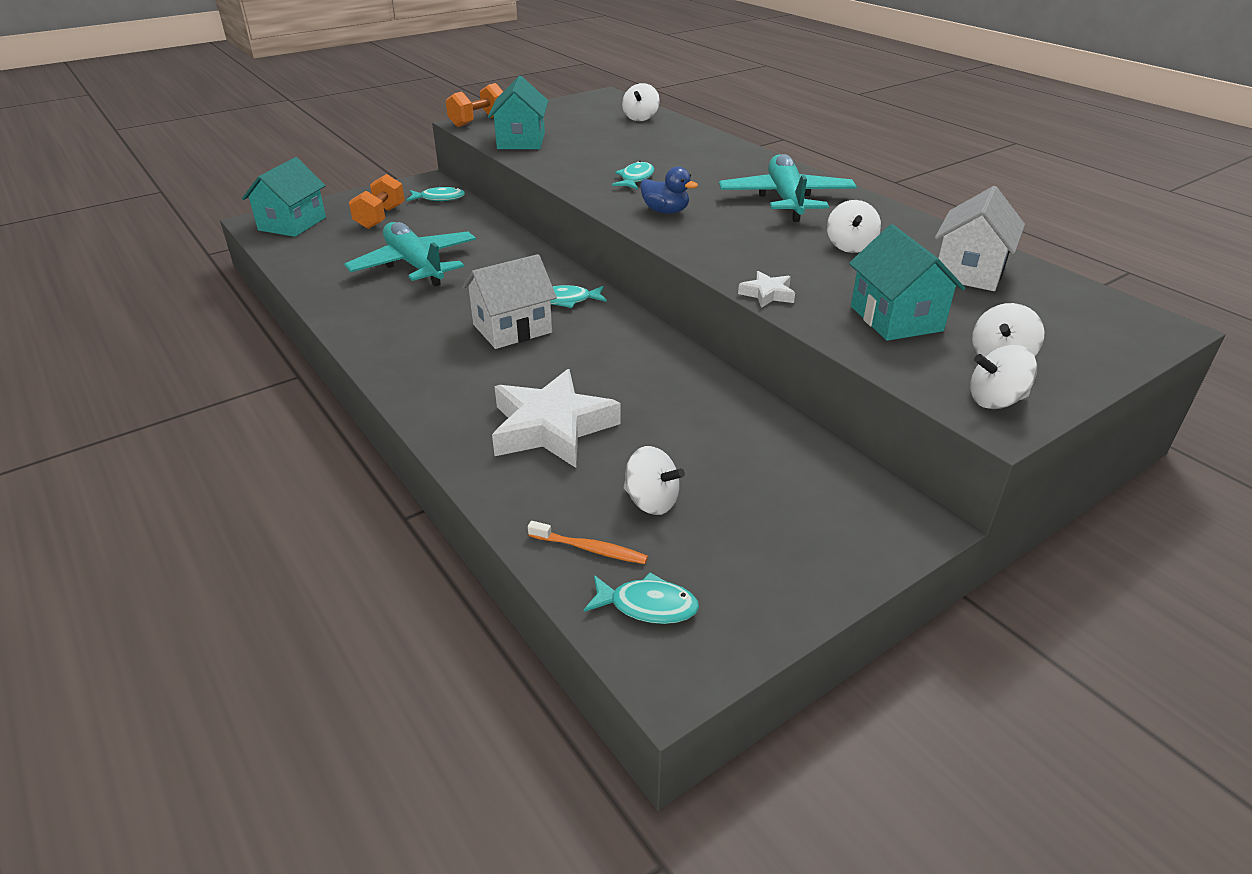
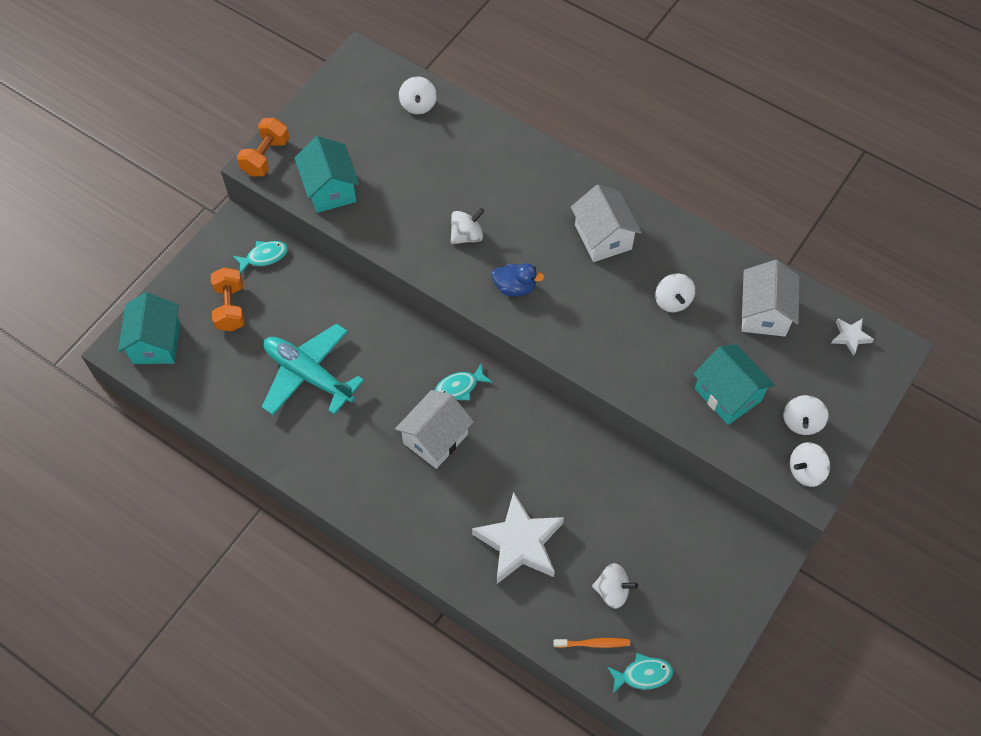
camera: 20 degrees left, 25 degrees up
(635, 179) = (467, 236): turquoise fish -> white spinning top
(767, 294) = (634, 390): white star -> white star (850, 337)
(786, 200) = (603, 237): turquoise plane -> white house

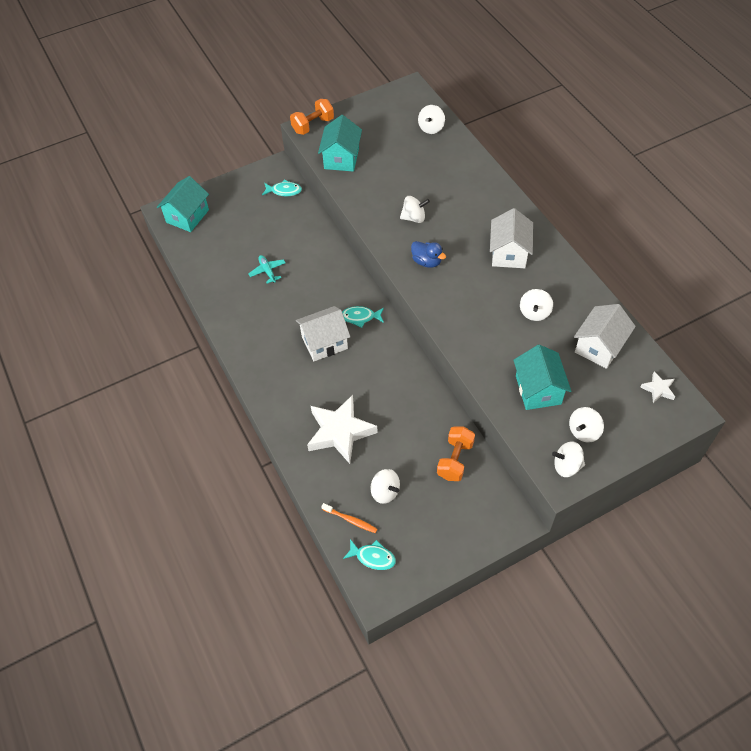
camera: 30 degrees right, 5 degrees down
(230, 307) = (244, 213): orange dumbbell -> orange dumbbell (455, 460)
(308, 375) = (267, 271): turquoise plane -> turquoise plane, size x0.46

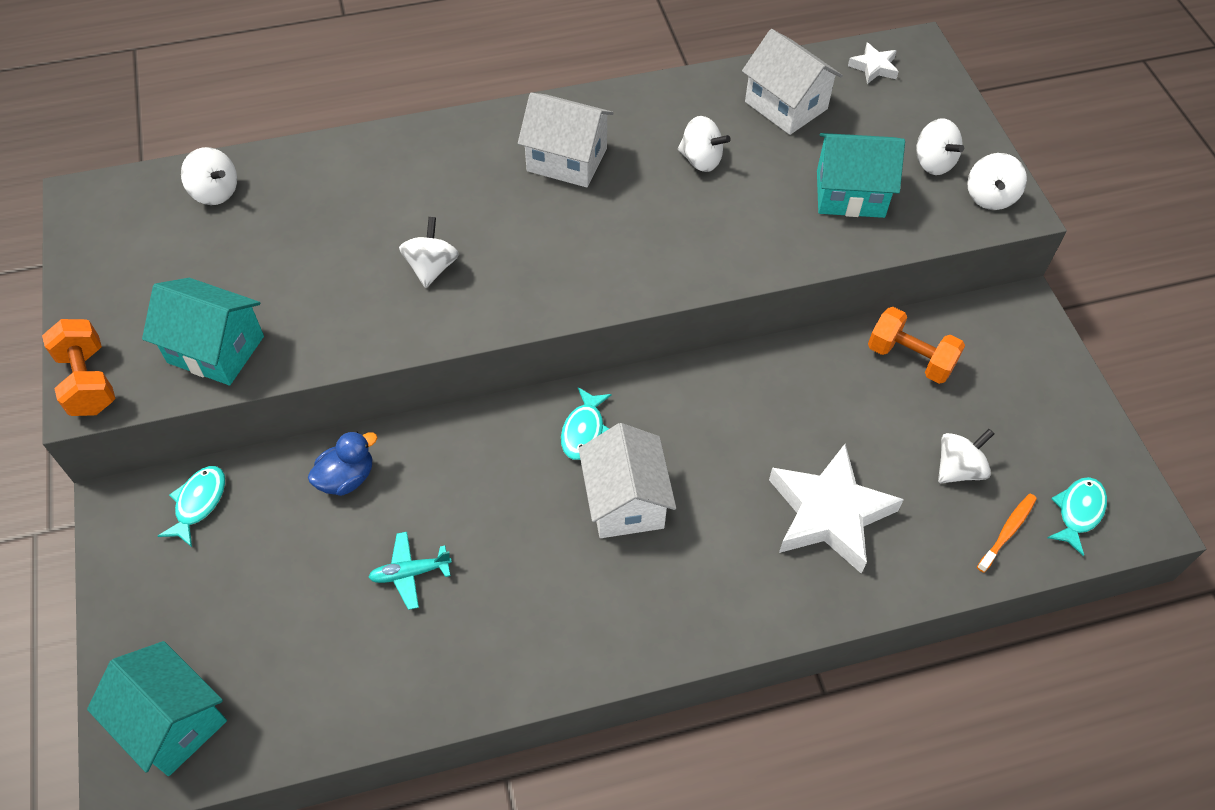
camera: 80 degrees left, 0 degrees up
(427, 261) = (544, 272): blue duck -> blue duck (346, 478)

